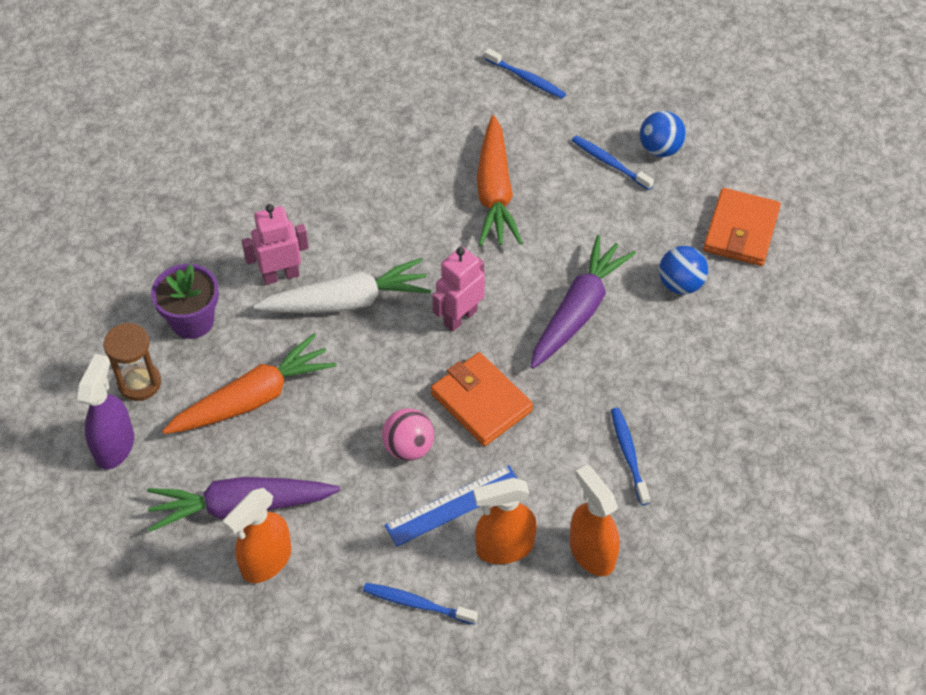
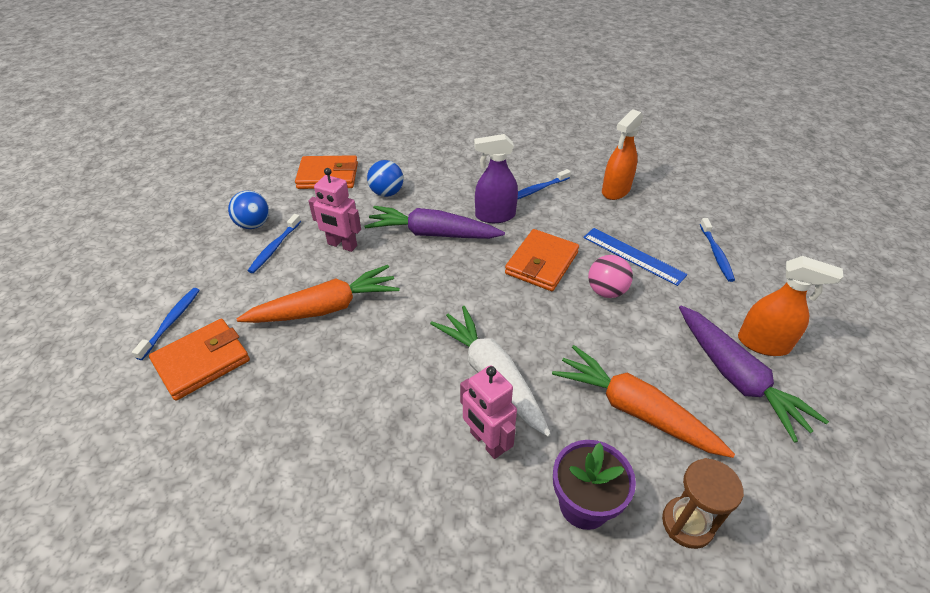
camera: 110 degrees left, 10 degrees down
(115, 446) = (768, 512): purple spray bottle -> purple spray bottle (495, 216)
(460, 317) = (470, 295): pink robot -> pink robot (342, 245)
(465, 98) = (202, 362): none -> orange wallet
(504, 547) = (643, 226): orange spray bottle -> none

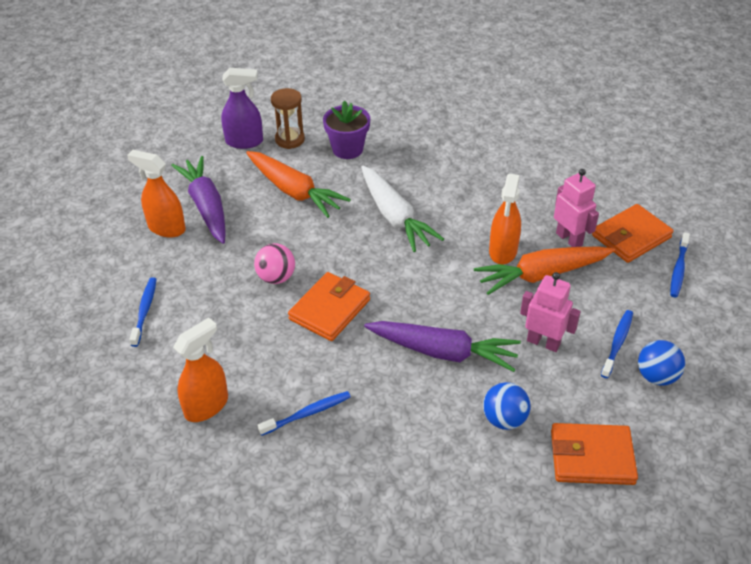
camera: 175 degrees left, 0 degrees up
(362, 334) = (503, 251): none -> orange spray bottle
(486, 442) = (403, 179): pink robot -> pink robot (569, 239)
(495, 216) = (369, 374): purple spray bottle -> purple spray bottle (244, 142)
(633, 256) = (232, 313): blue ruler -> none

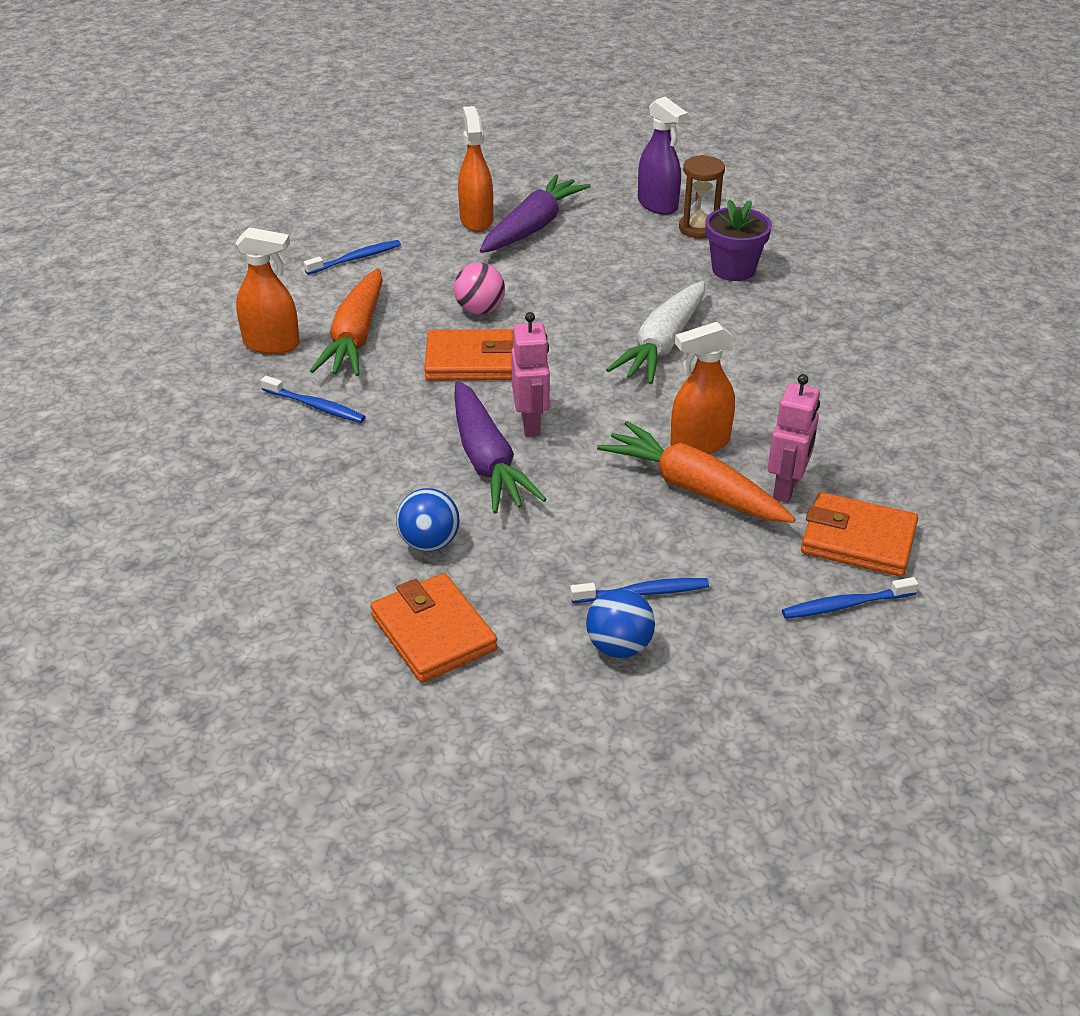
camera: 55 degrees right, 5 degrees down
(294, 191) = (620, 266): orange carrot -> orange carrot (355, 337)
(543, 342) = (579, 530): pink robot -> pink robot (531, 423)

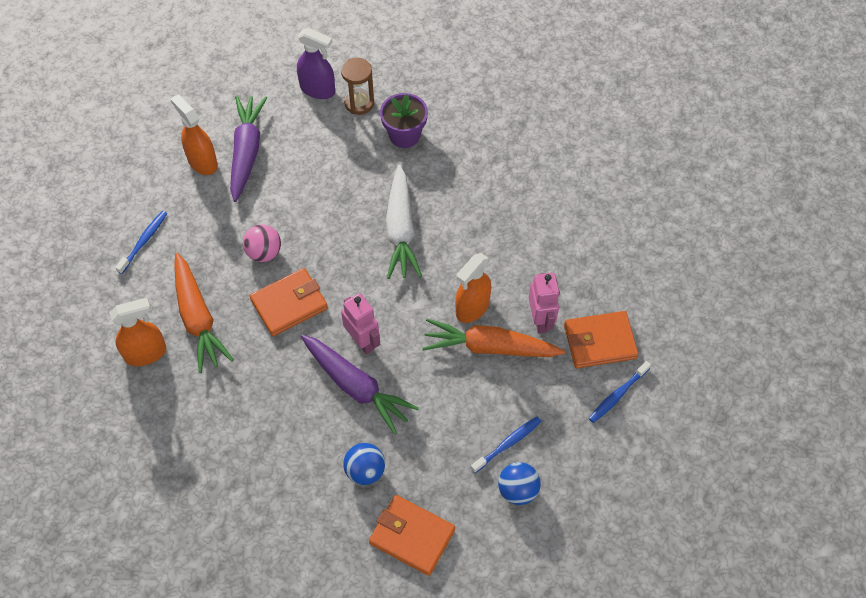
camera: 30 degrees left, 20 degrees up
(315, 406) = (216, 395): blue toothbrush -> none

